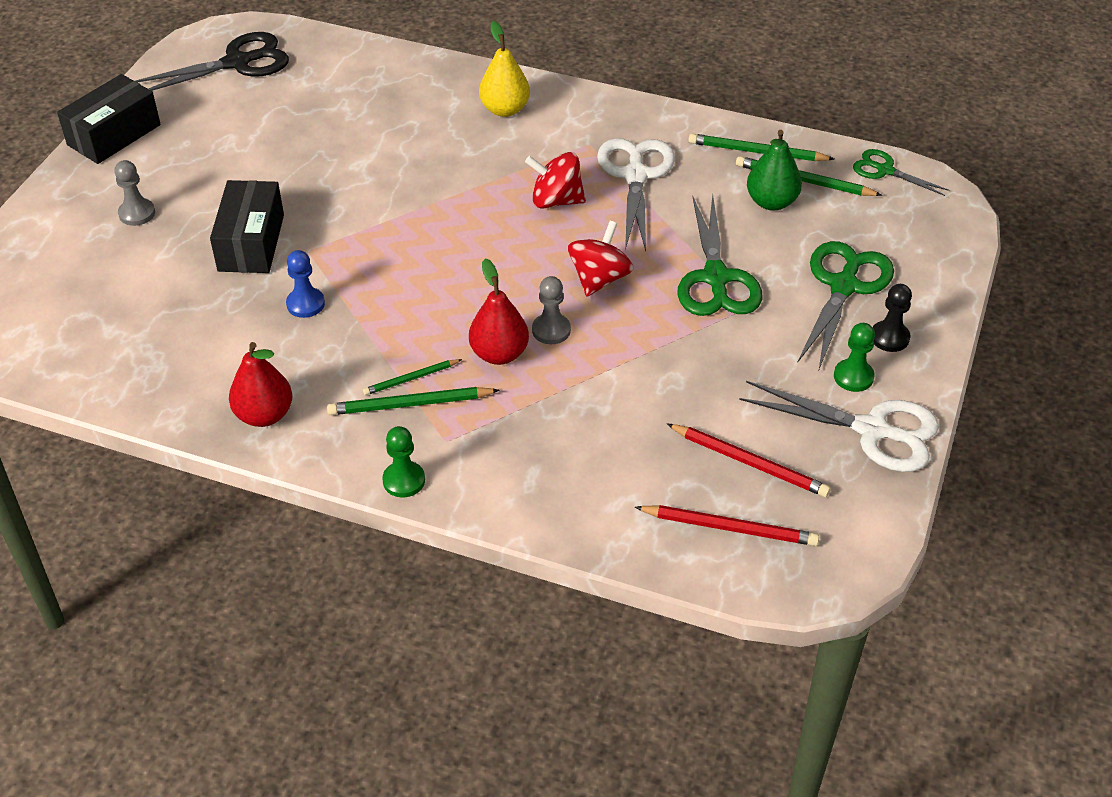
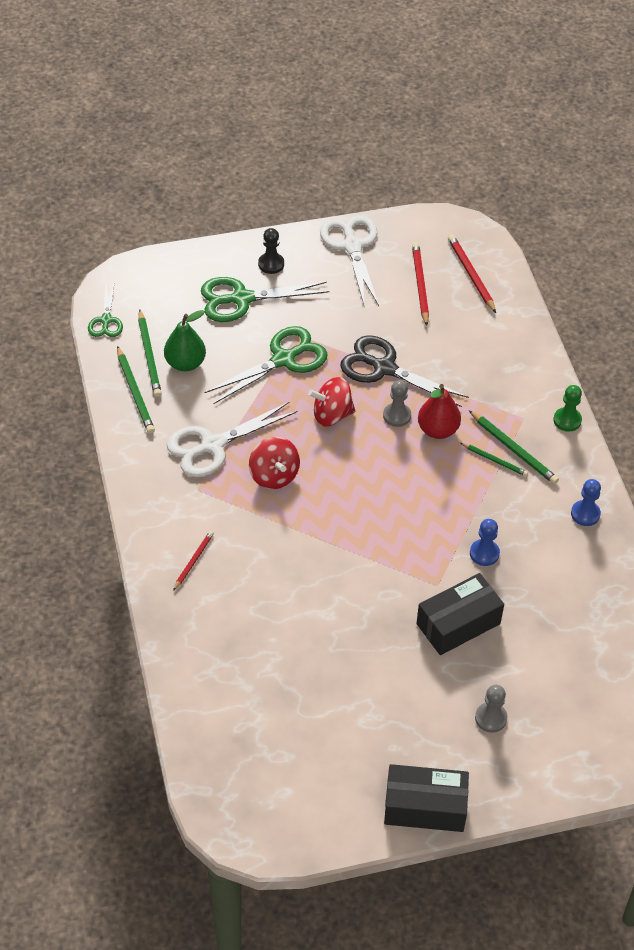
camera: 125 degrees left, 5 degrees up
(237, 63) = (269, 787): black scissors -> black scissors (384, 368)
(264, 415) = (585, 514): red pear -> blue pawn
(504, 109) = (193, 561): yellow pear -> red pencil
(853, 377) = (317, 268): green pawn -> none

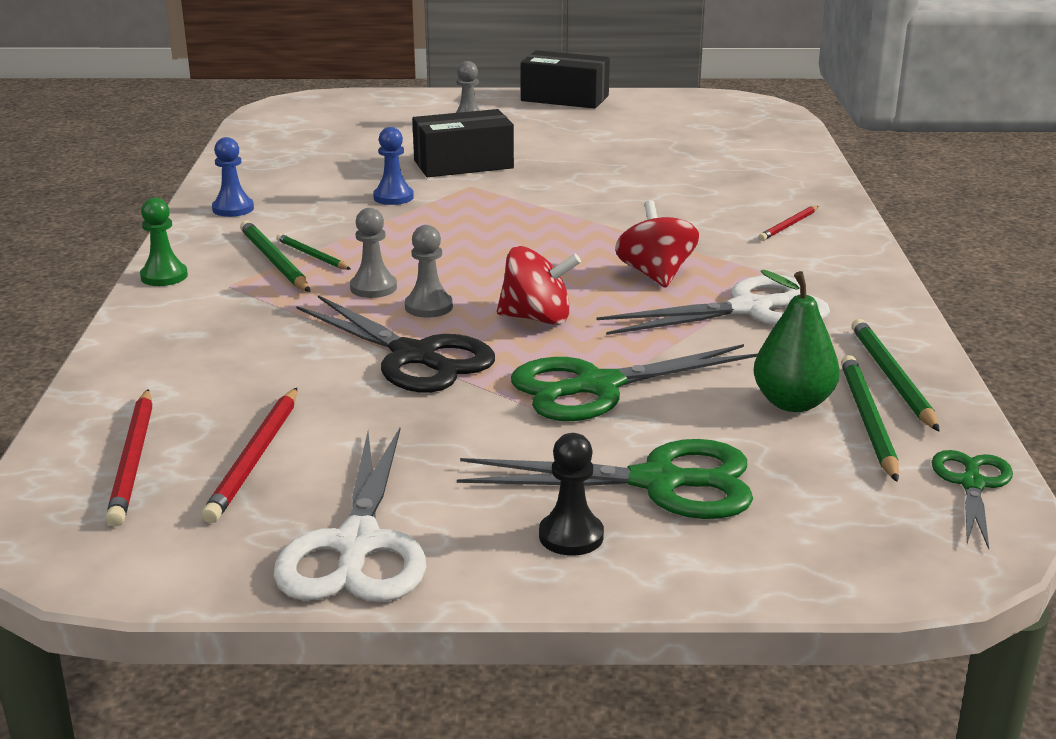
camera: 165 degrees left, 25 degrees down
(438, 430) = (373, 288): red pear -> grey pawn

